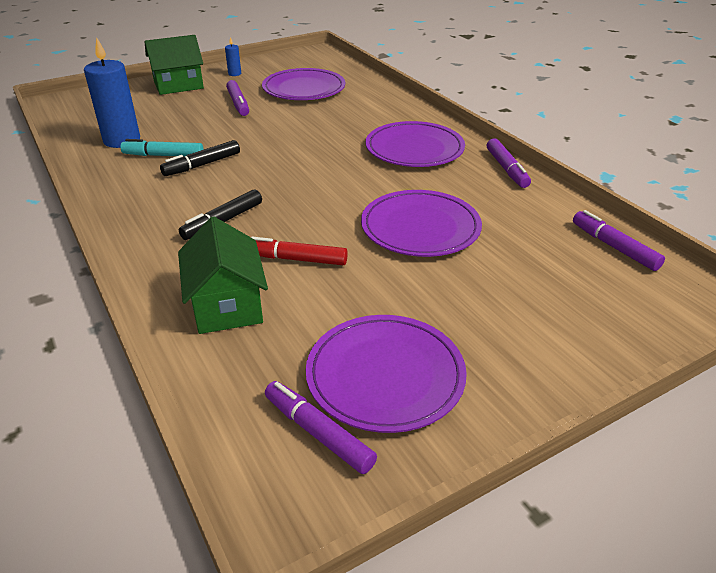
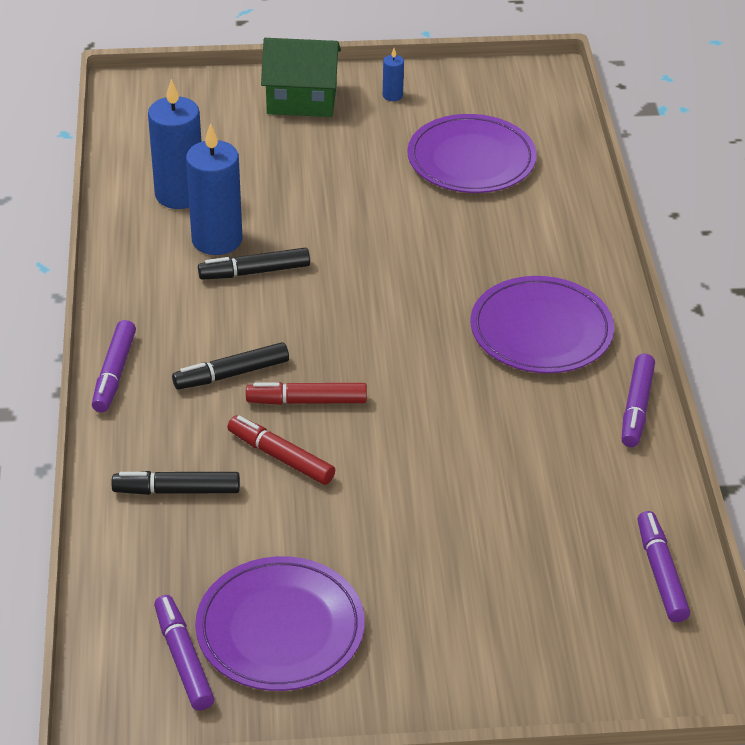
camera: 25 degrees right, 5 degrees up
(163, 155) = (217, 240): turquoise marker -> blue candle
(227, 305) = (177, 490): green house -> black marker
(238, 104) = (361, 165): purple marker -> purple marker (114, 373)
(291, 222) = (307, 401): none -> red marker
(420, 228) = (450, 462): purple plate -> none

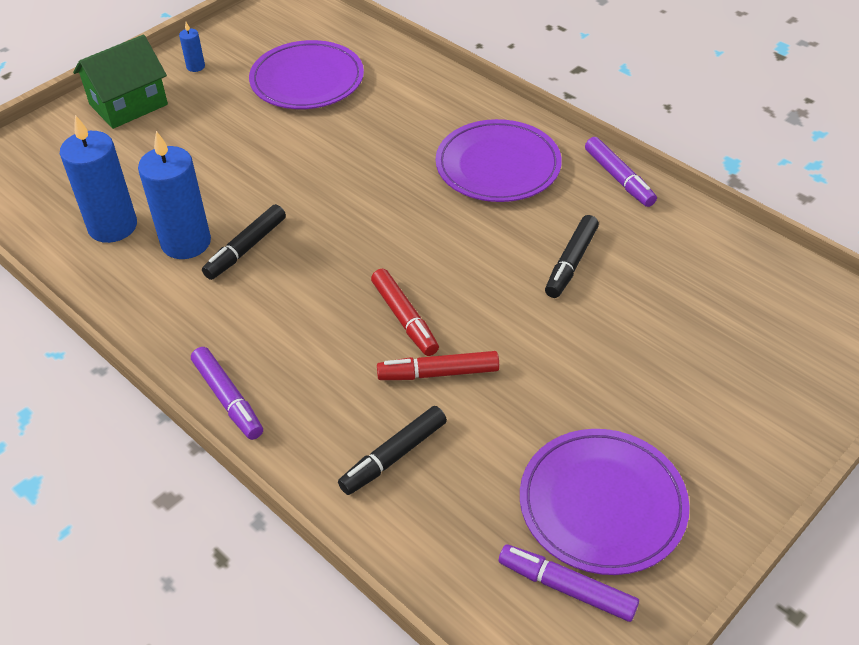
camera: 40 degrees left, 5 degrees up
(231, 374) = (323, 336): black marker -> black marker (571, 263)
(307, 401) = (404, 318): red marker -> red marker turned 75 degrees counterclockwise
(661, 573) = (771, 275): purple marker -> none

